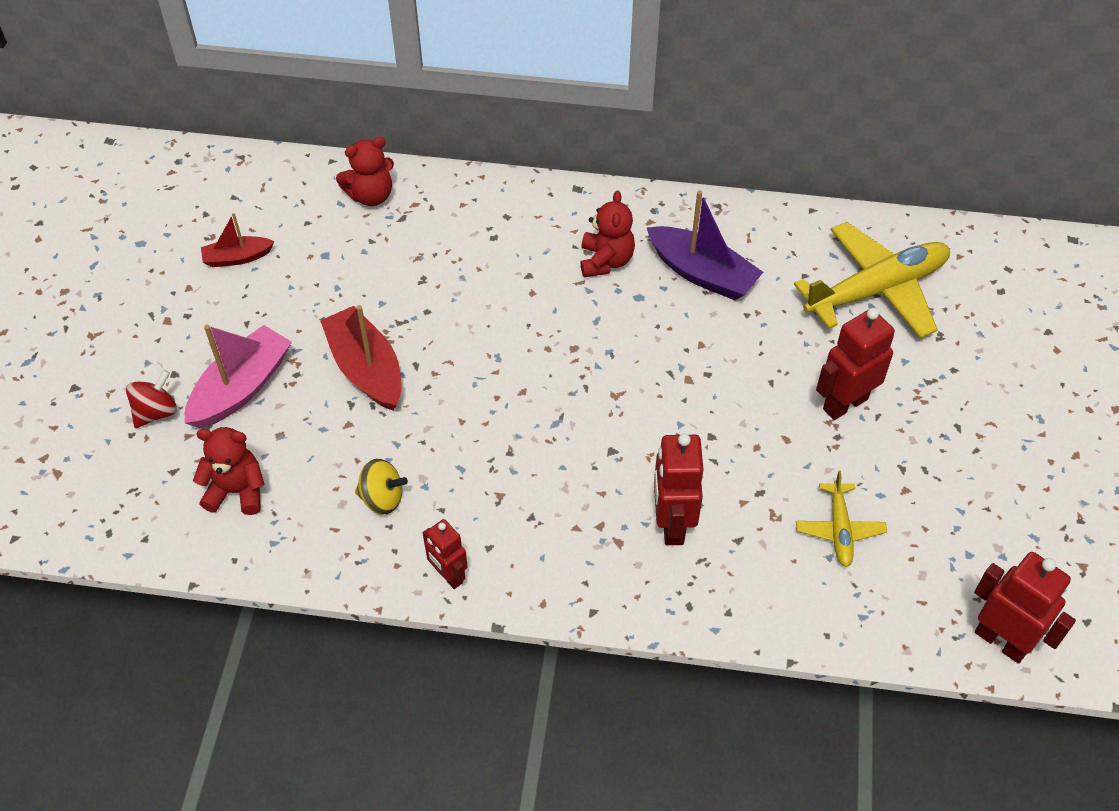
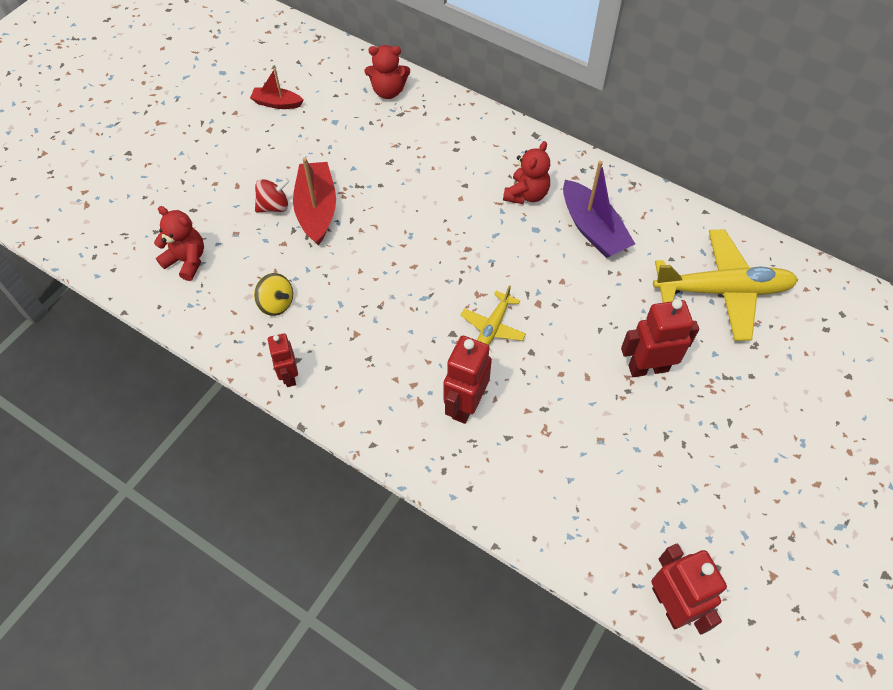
camera: 25 degrees right, 5 degrees up
(156, 412) = (168, 188): red spinning top -> red spinning top (274, 206)
(241, 388) = (229, 192): pink boat -> none
(839, 529) = (589, 462): yellow plane -> yellow plane (493, 327)

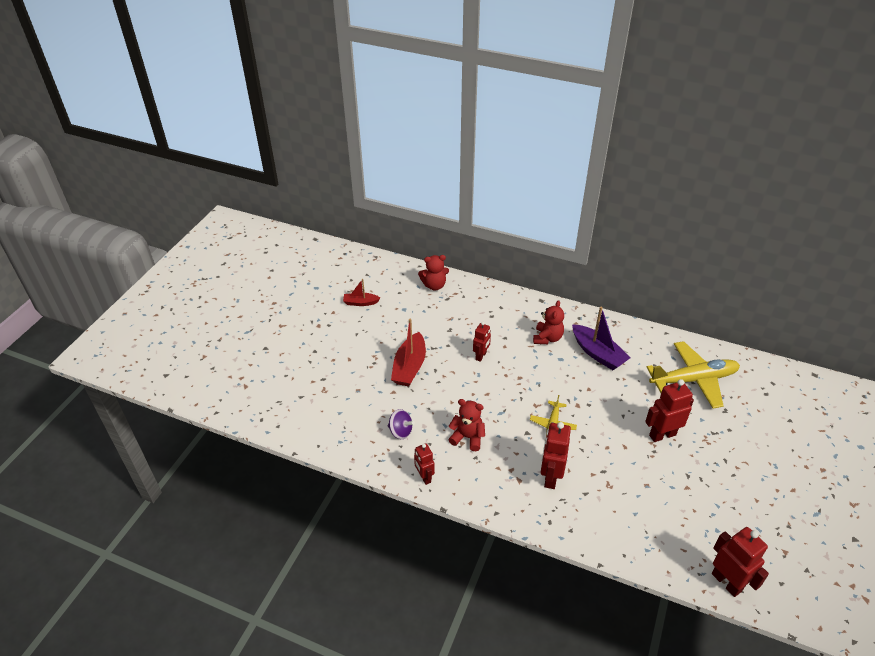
camera: 10 degrees left, 15 degrees down
(187, 260) = (329, 412): red teddy bear -> red teddy bear (467, 437)
(274, 206) = (379, 369): red spinning top -> none
(276, 303) = (400, 431): yellow spinning top -> purple spinning top
(317, 210) = (409, 367): red boat -> red boat turned 150 degrees counterclockwise
(422, 208) = (481, 356): none -> red robot

